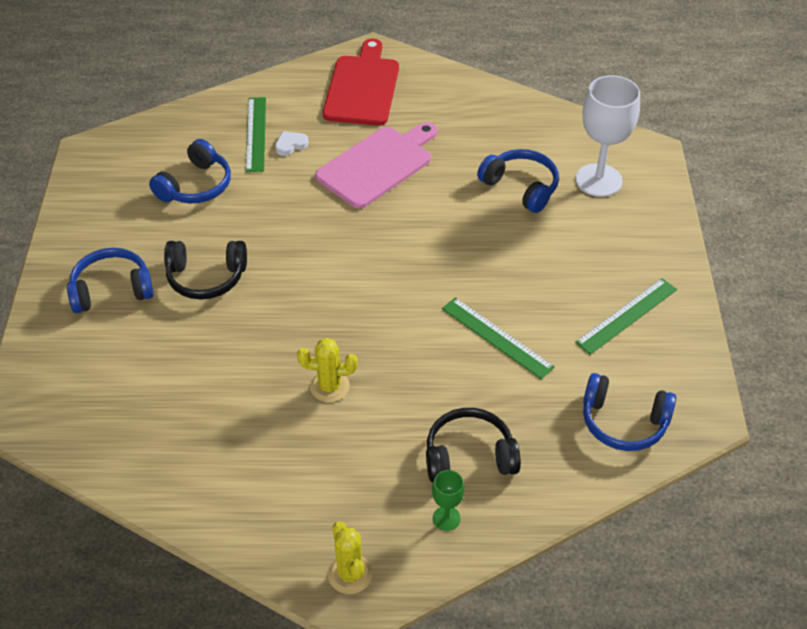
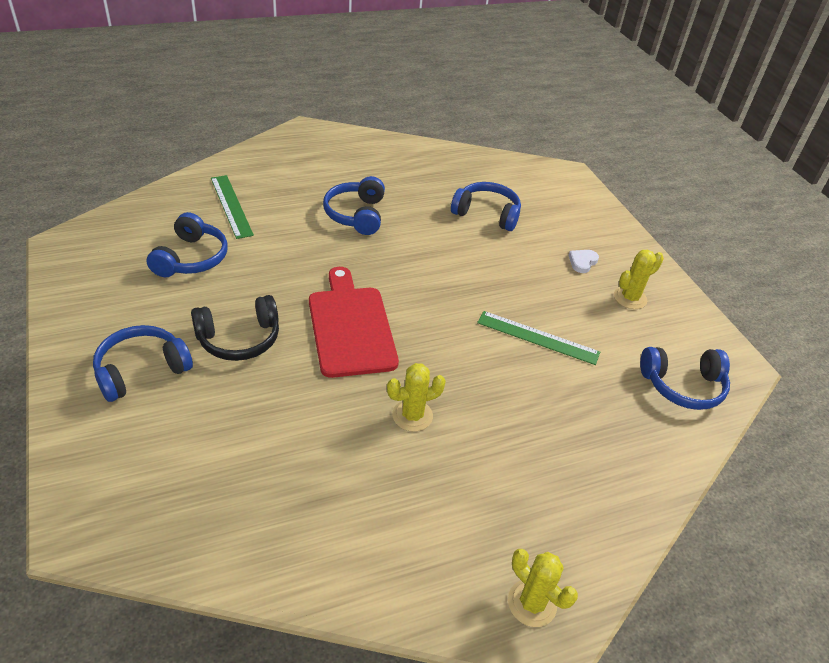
camera: 25 degrees left, 5 degrees down
(290, 145) = (268, 210): white heart -> white heart (582, 262)
(362, 87) = (311, 157): red cutting board -> red cutting board (350, 326)
(378, 165) = (356, 215): pink cutting board -> blue headphones
(446, 518) = (590, 515): green goblet -> none
(469, 456) = (576, 449): black headphones -> none
(598, 180) = (544, 199): white goblet -> none
(627, 315) = (630, 298): green ruler -> yellow cactus

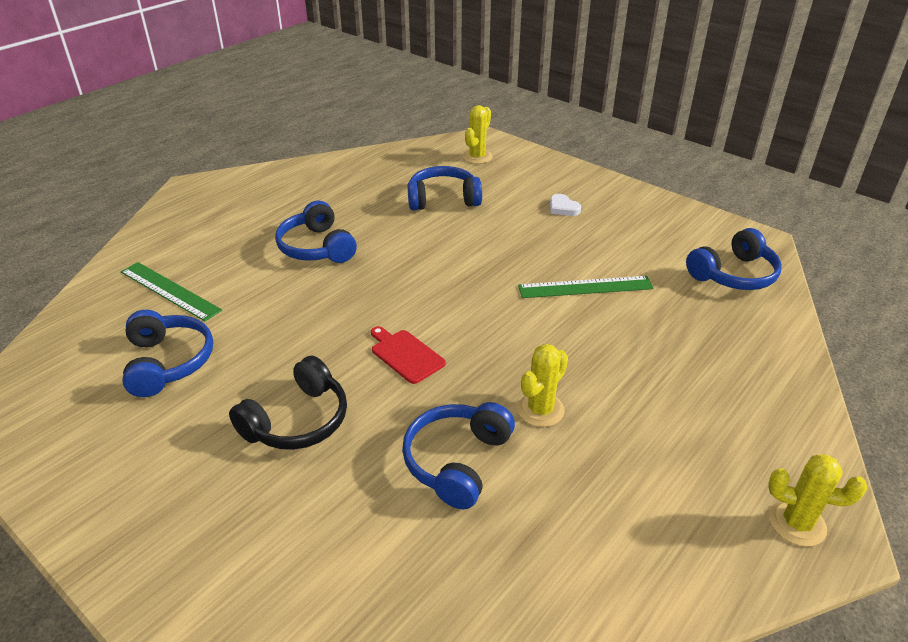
camera: 25 degrees left, 5 degrees down
(141, 370) = (210, 509): blue headphones -> blue headphones (457, 461)
(350, 326) = (405, 355): red cutting board -> red cutting board, size x0.51
(582, 262) = (563, 208): white heart -> white heart turned 45 degrees counterclockwise
(630, 298) = (628, 222): yellow cactus -> yellow cactus (477, 157)

